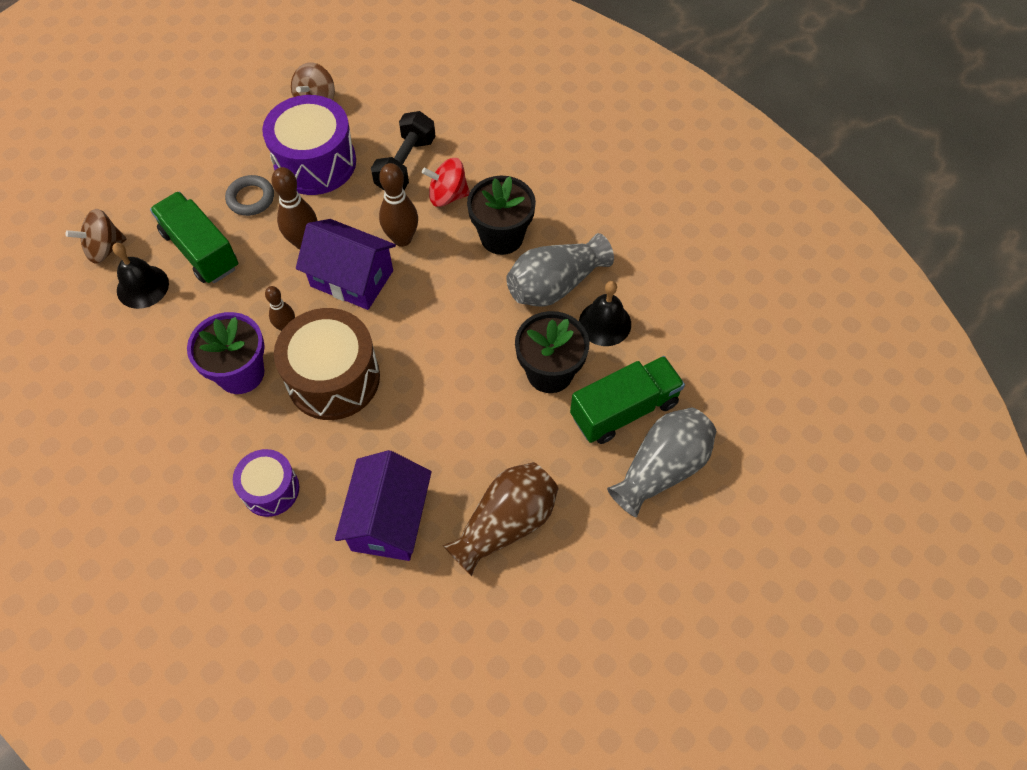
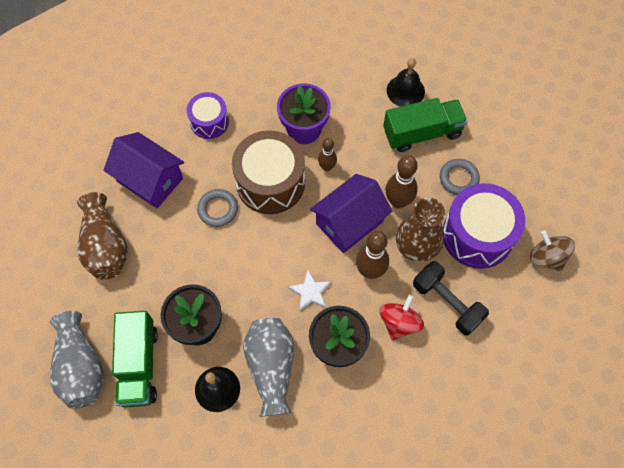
camera: 115 degrees right, 5 degrees up
(105, 249) = (450, 76): brown spinning top -> none
(354, 209) = (416, 247): none -> brown vase
(395, 419) = (218, 209): none -> grey ring
(453, 283) = (310, 292): none -> white star

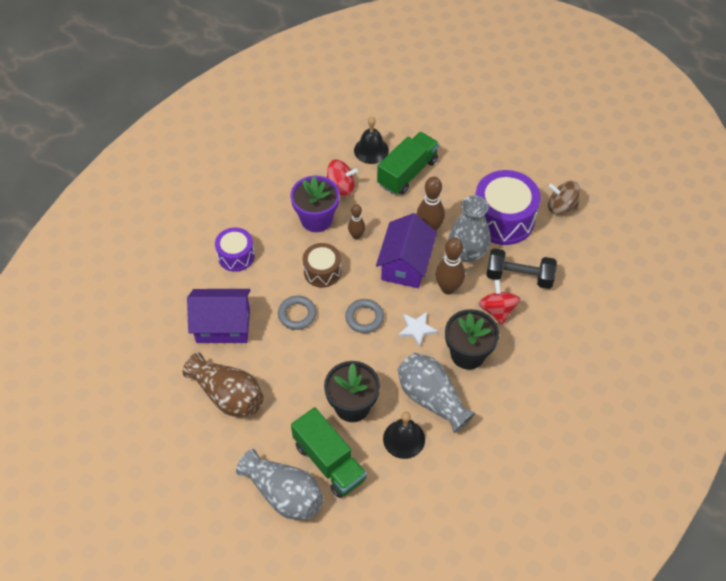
camera: 35 degrees left, 10 degrees down
(270, 182) = (322, 271): brown drum -> brown drum, size x0.58
(350, 111) = (341, 187): none -> red spinning top
(416, 247) = (467, 252): brown vase -> grey vase
(458, 178) = (459, 189): grey ring -> grey ring (364, 318)

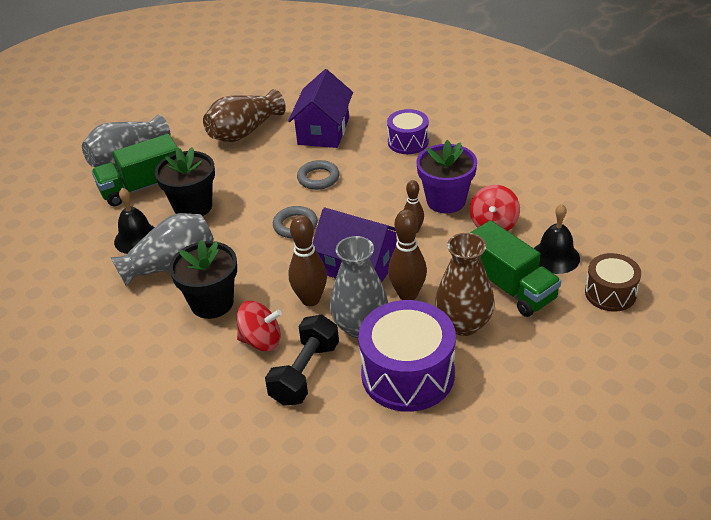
camera: 105 degrees right, 15 degrees down
(322, 271) = (369, 199): brown drum -> brown drum (610, 293)
(417, 329) = (264, 265): white star -> none
(449, 194) = (464, 324): none -> brown vase
(561, 206) = (417, 451): brown spinning top -> none

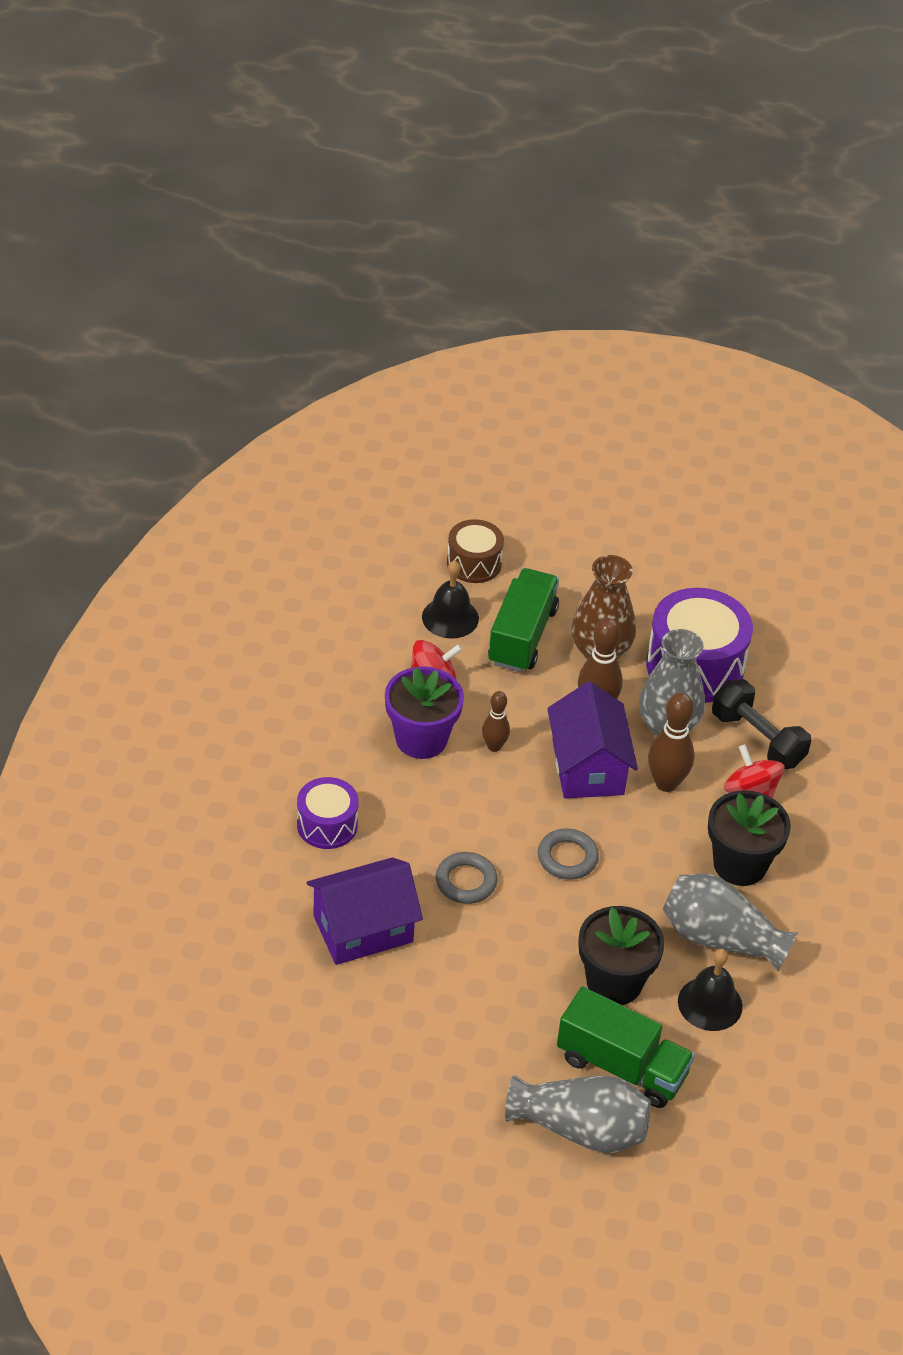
camera: 130 degrees left, 5 degrees up
(244, 131) = (425, 1023): brown vase -> none
(305, 373) = (757, 739): black dumbbell -> black dumbbell turned 60 degrees clockwise

